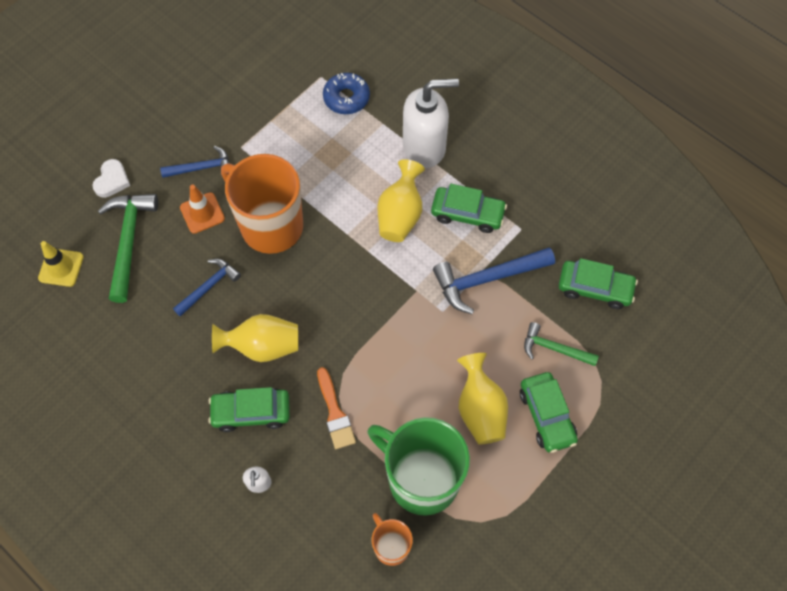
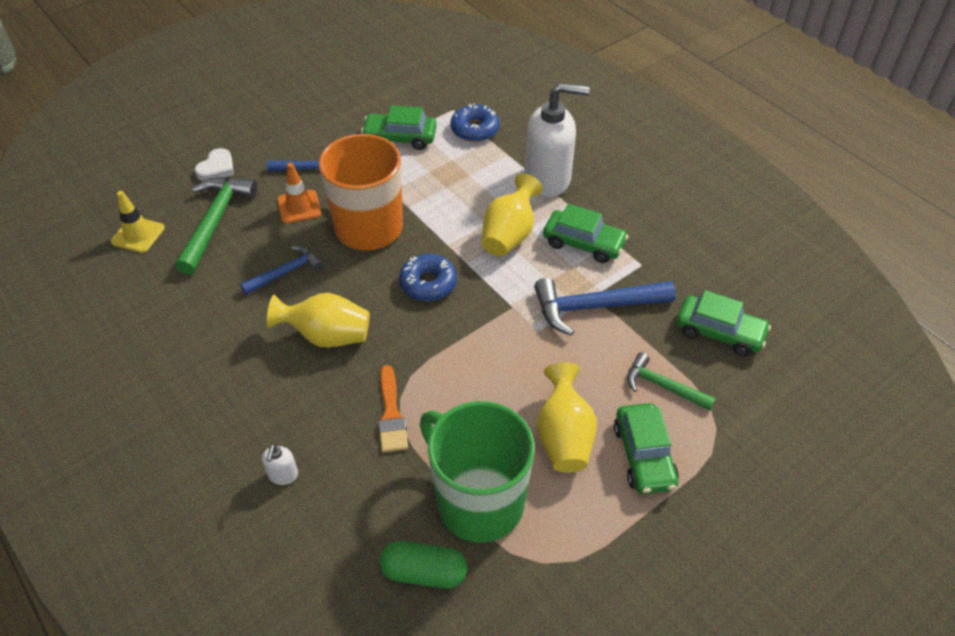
camera: 10 degrees right, 15 degrees down
(251, 412) = (296, 399): green car -> green car (400, 138)
(338, 278) = (428, 283): none -> blue donut
(391, 546) = (424, 572): orange mug -> green capsule

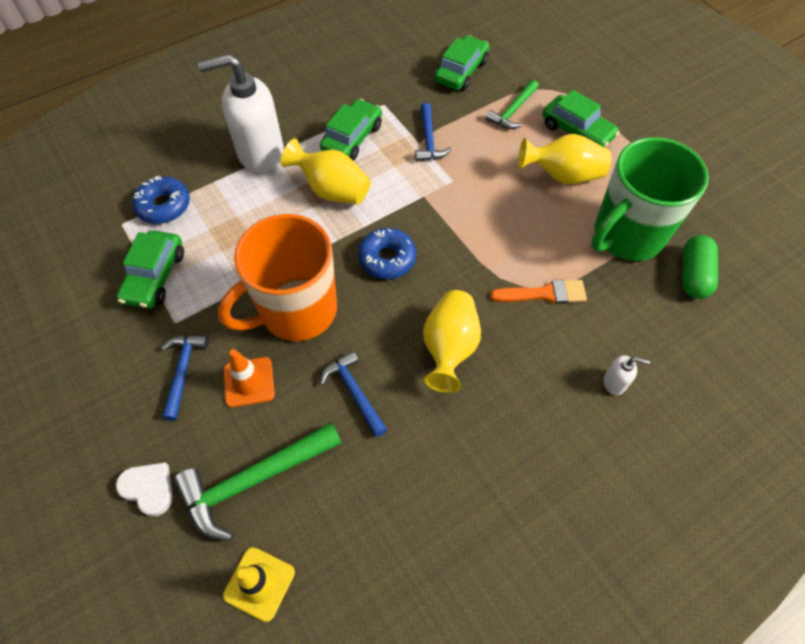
camera: 85 degrees left, 10 degrees up
(215, 221) = (254, 480): green hammer -> green hammer turned 45 degrees counterclockwise
(548, 179) = (260, 153): white soap dispenser -> white soap dispenser turned 105 degrees counterclockwise
(594, 307) = (429, 140): blue hammer -> blue hammer, size x0.61
(644, 455) = (577, 131): green car -> green car turned 45 degrees clockwise

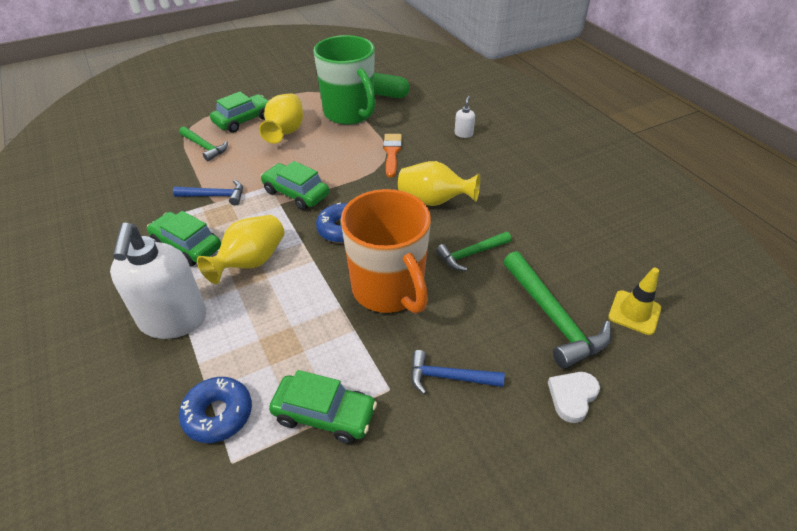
camera: 85 degrees left, 15 degrees down
(249, 382) = (461, 323): orange traffic cone -> none
(354, 392) = (471, 254): blue hammer -> green hammer
(461, 71) = (137, 170): green car -> green car (296, 193)

